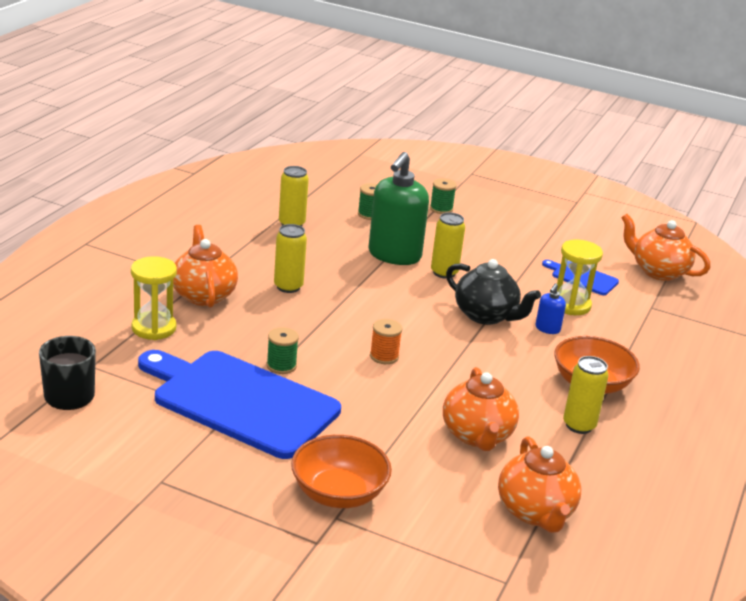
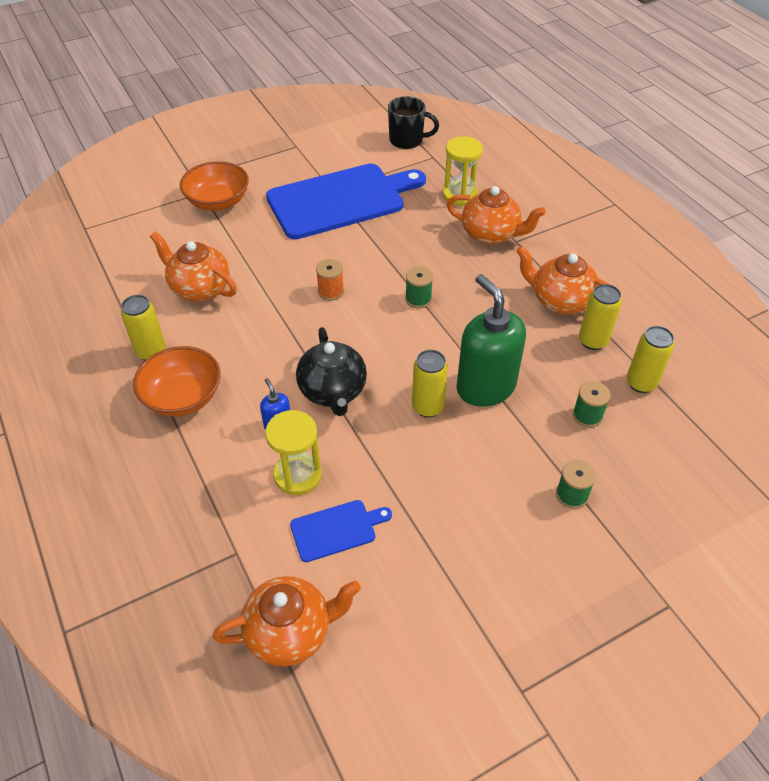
camera: 130 degrees right, 20 degrees up
(281, 366) = (364, 234): green spool -> green spool (418, 299)
(288, 287) = (473, 286): yellow can -> yellow can (641, 383)
(486, 316) = (333, 392): black teapot -> black teapot turned 90 degrees counterclockwise
(535, 513) = (110, 272): orange teapot -> orange teapot (560, 301)

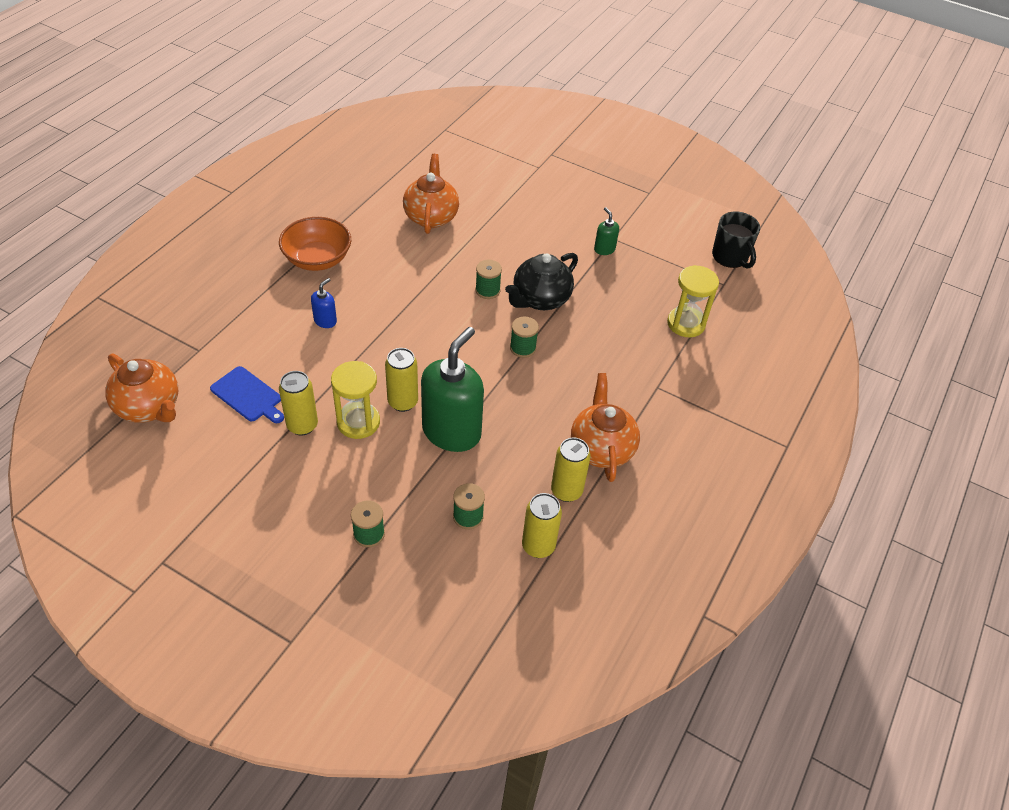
camera: 55 degrees right, 0 degrees up
(151, 352) = (348, 223): yellow can -> yellow can (302, 425)
(218, 202) = (536, 181): orange bowl -> none
(297, 475) = (285, 353): yellow hourglass -> yellow hourglass (358, 422)
(331, 291) = (487, 290): orange spool -> green spool
(333, 392) = (379, 338): black teapot -> black teapot (540, 299)
(340, 200) = (604, 249): blue cutting board -> green soap dispenser
(491, 234) = (650, 366): orange teapot -> none

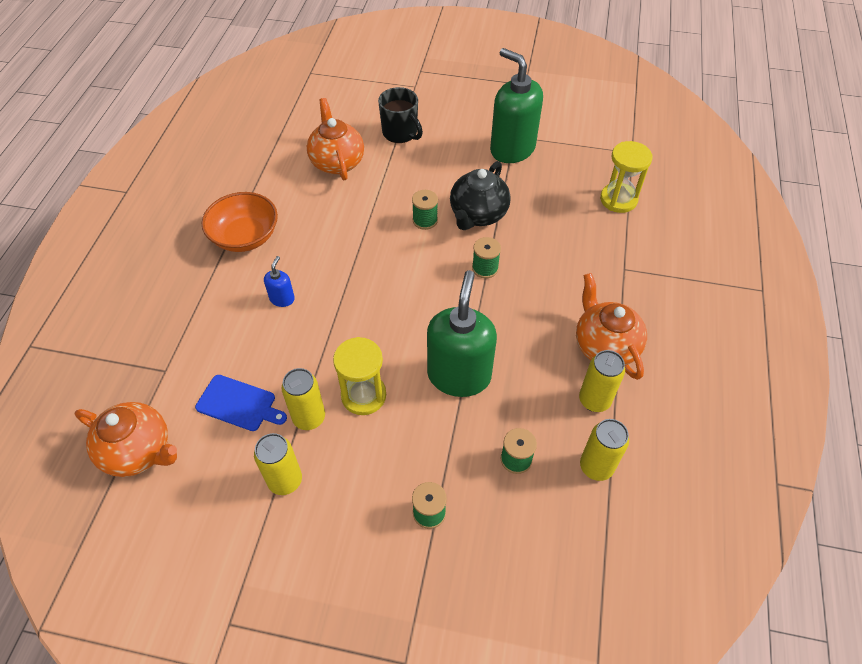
camera: 15 degrees left, 5 degrees up
(403, 402) = (397, 360): yellow can -> yellow can (285, 481)
(604, 249) = (512, 149): green soap dispenser -> green soap dispenser, size x2.30
(730, 257) = (625, 125): black mug -> black mug (400, 133)

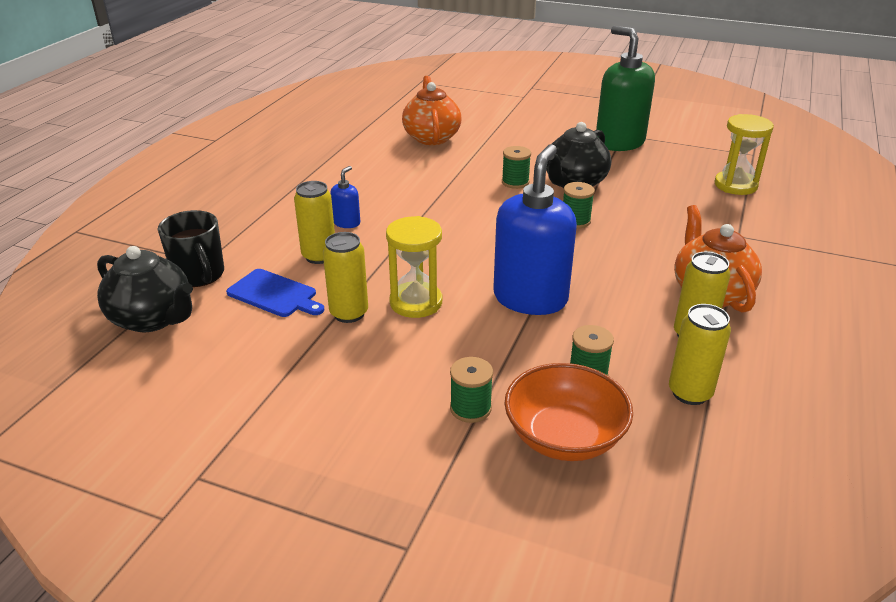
camera: 10 degrees right, 20 degrees down
(139, 451) = (153, 319): orange teapot -> black teapot
(245, 237) = (322, 178): orange bowl -> orange bowl (564, 437)
(285, 481) = (306, 360): yellow can -> yellow can (319, 256)
(400, 133) = (502, 124): black mug -> black mug (199, 275)
(459, 375) = (530, 298): green soap dispenser -> blue soap dispenser

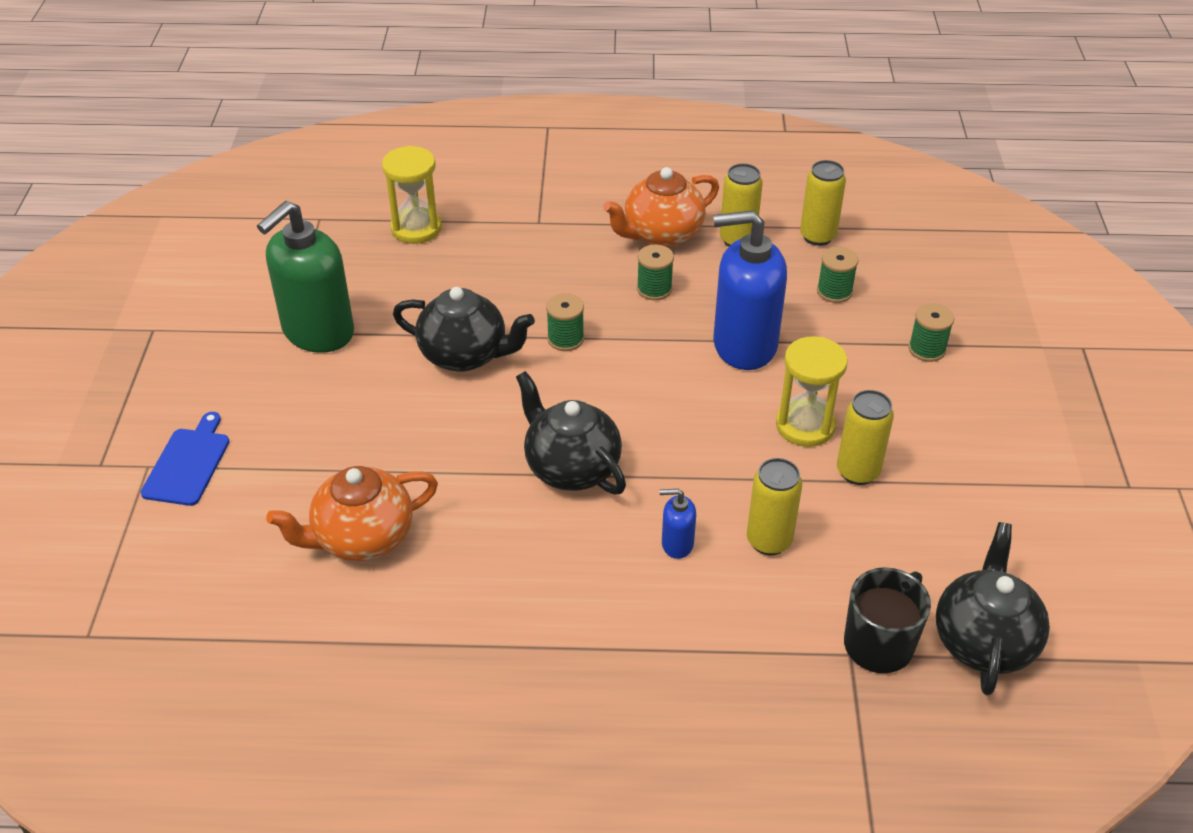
camera: 110 degrees left, 10 degrees up
(274, 294) = (868, 549): blue cutting board -> blue cutting board (188, 464)
(441, 201) = (571, 467): none -> black teapot
(515, 182) = (485, 409): green spool -> green spool (654, 289)
(564, 437) = (918, 293): orange bowl -> none

